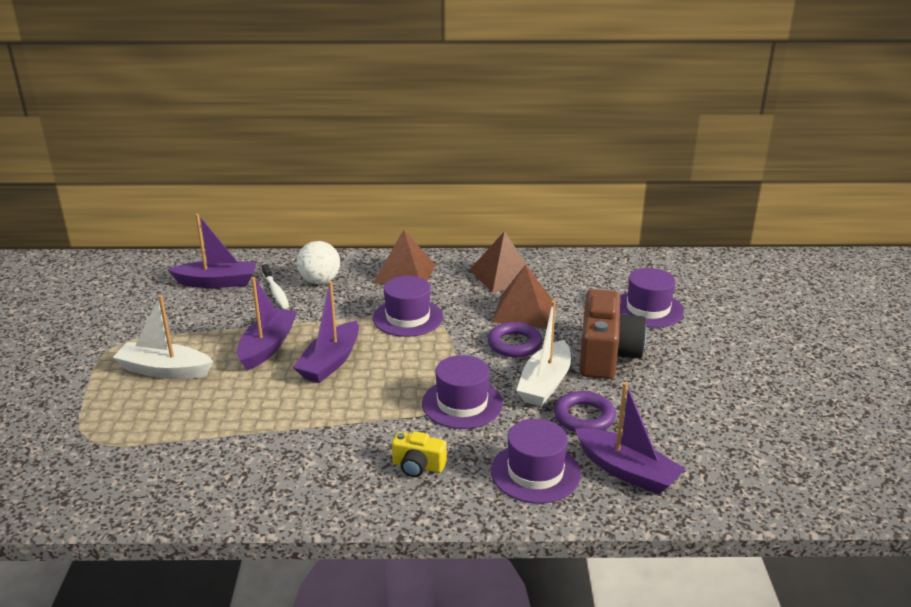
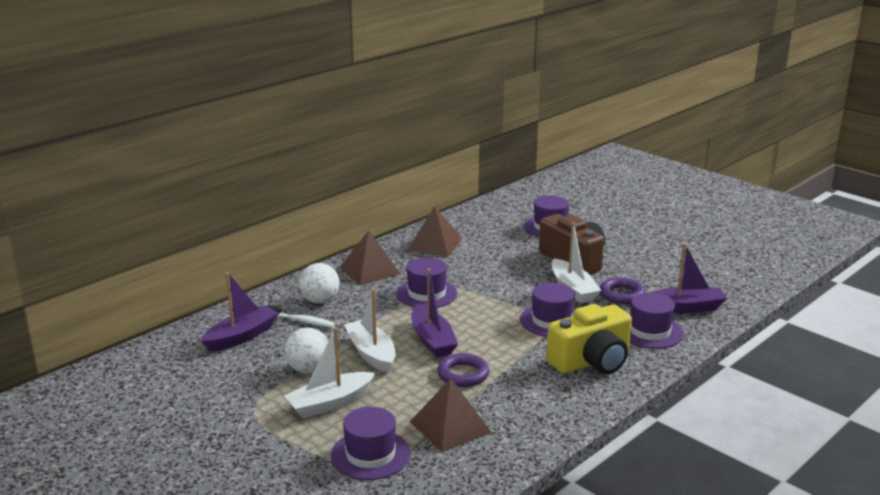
camera: 45 degrees left, 5 degrees down
(107, 430) = (370, 454): none -> purple hat
(204, 334) = (308, 369): none -> white ball
(267, 346) = (371, 353): purple boat -> white boat
(418, 466) = (591, 361): yellow camera -> yellow camera, size x2.05
(514, 344) = (517, 278): purple ring -> purple ring (463, 374)
(523, 311) = (486, 258): brown pyramid -> brown pyramid (450, 427)

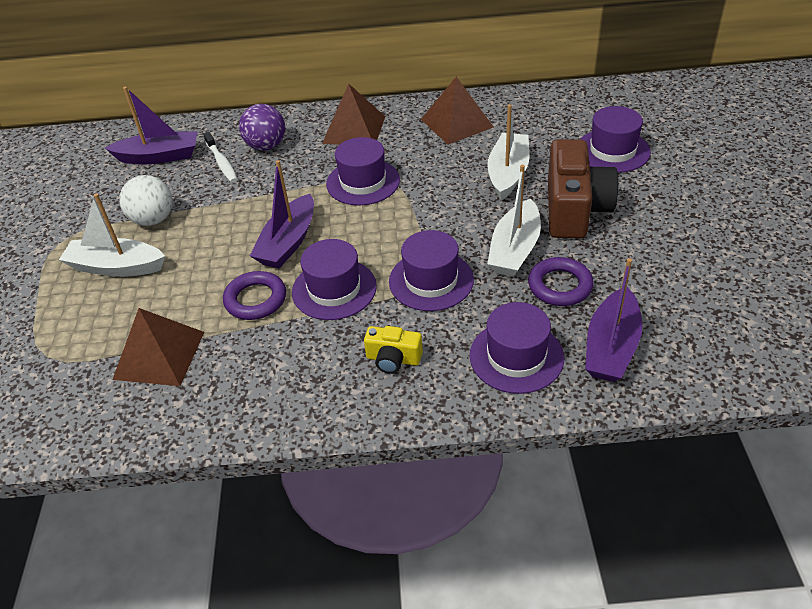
camera: 45 degrees right, 20 degrees up
(320, 300) = (266, 146): white ball -> purple ball
(370, 454) = (64, 343): purple hat -> purple hat (334, 289)
(371, 353) = (220, 229): white boat -> white boat (508, 173)
(591, 361) = (393, 359): yellow camera -> yellow camera, size x0.49
(685, 308) = (611, 347): purple boat -> purple boat turned 75 degrees clockwise

